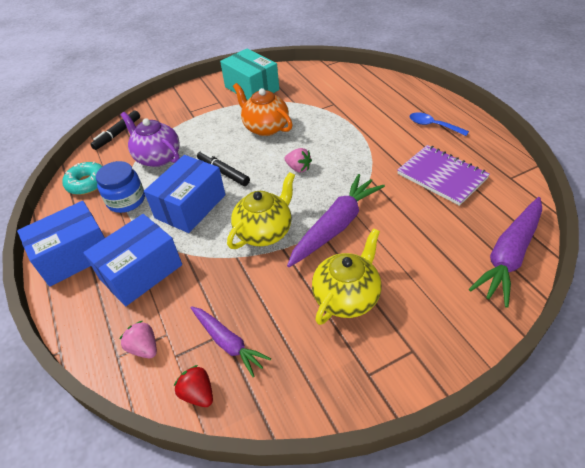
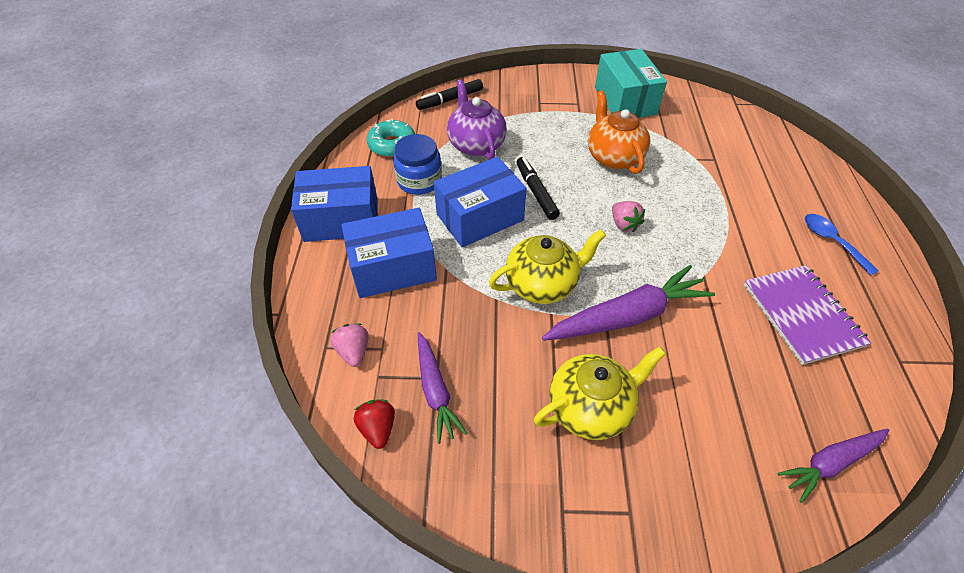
camera: 25 degrees right, 5 degrees up
(509, 255) = (830, 463): purple carrot -> purple carrot, size x0.62

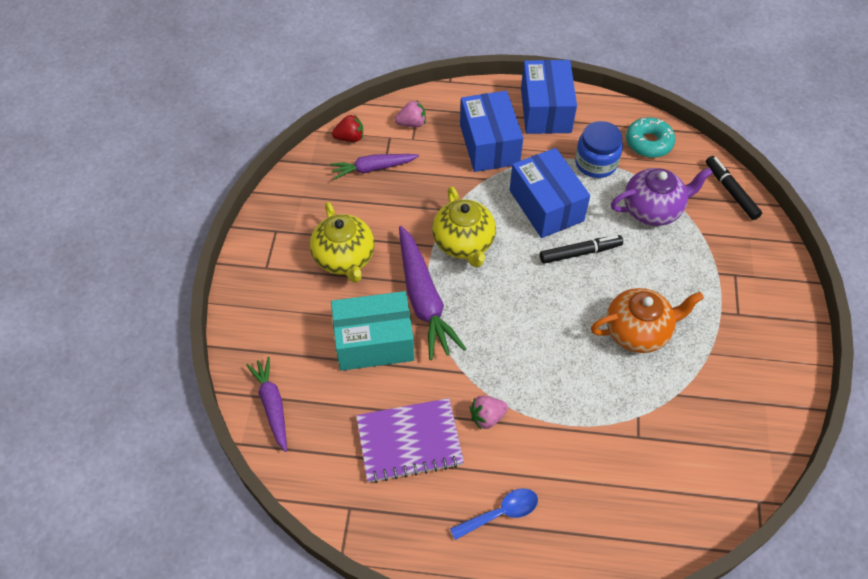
camera: 95 degrees right, 5 degrees up
(624, 224) = (533, 319): pink strawberry -> pink strawberry (487, 417)
(625, 100) = (749, 366): turquoise box -> turquoise box (374, 342)

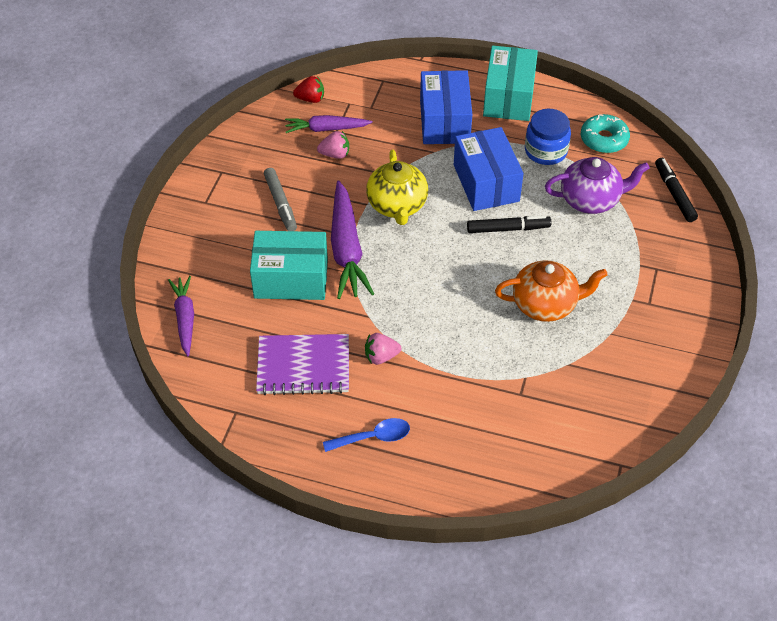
camera: 10 degrees right, 5 degrees down
(344, 258) = (280, 204): yellow teapot -> grey marker
(412, 123) = (373, 93): pink strawberry -> pink strawberry (335, 154)
(546, 110) = (509, 97): blue box -> turquoise box

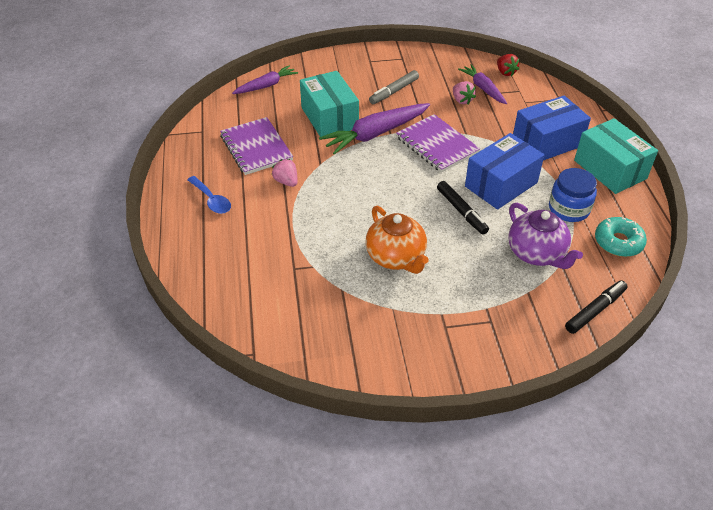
camera: 65 degrees right, 5 degrees down
(397, 206) = (437, 145): yellow teapot -> purple notebook
(509, 97) = (610, 169): turquoise box -> turquoise box turned 75 degrees clockwise

